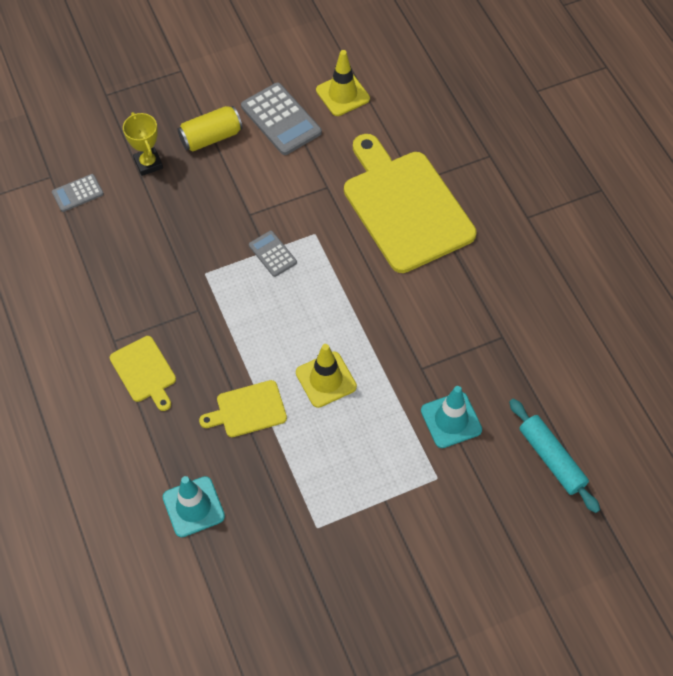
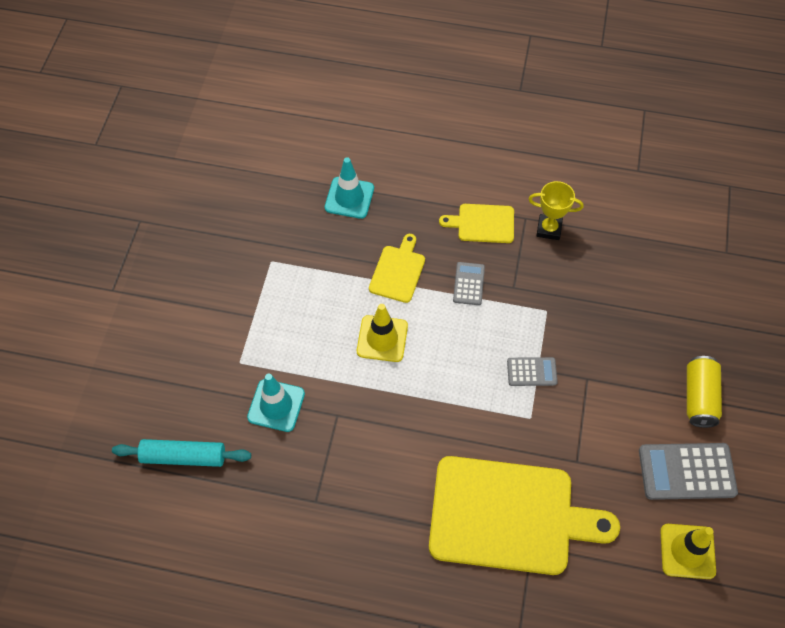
camera: 125 degrees right, 0 degrees up
(78, 193) = (694, 263): grey calculator -> grey calculator (468, 284)
(148, 163) = (697, 331): yellow trophy -> yellow trophy (549, 229)

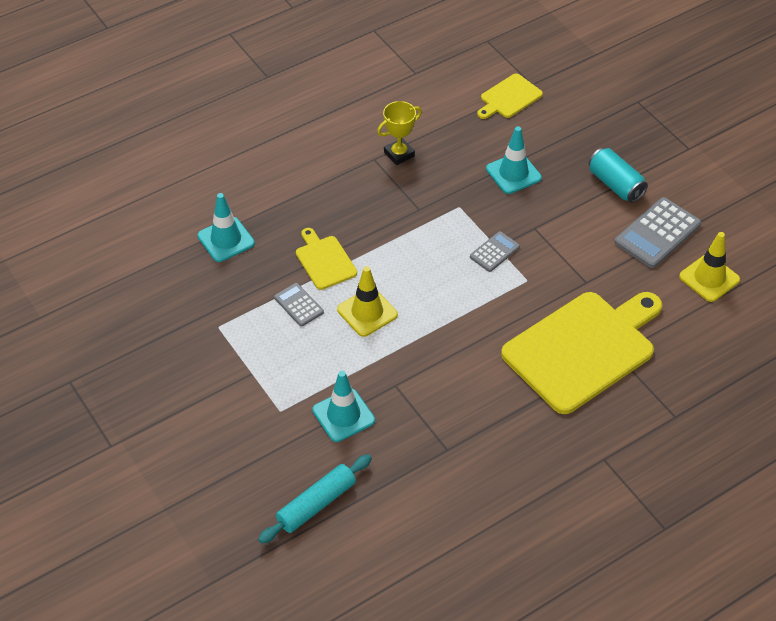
camera: 45 degrees left, 10 degrees down
(468, 284) = (385, 230): grey calculator -> grey calculator (298, 305)
(482, 223) = (348, 184): yellow cutting board -> yellow cutting board (509, 97)
(622, 318) = (513, 173): none -> turquoise traffic cone
(699, 397) = (615, 184): yellow can -> turquoise can

